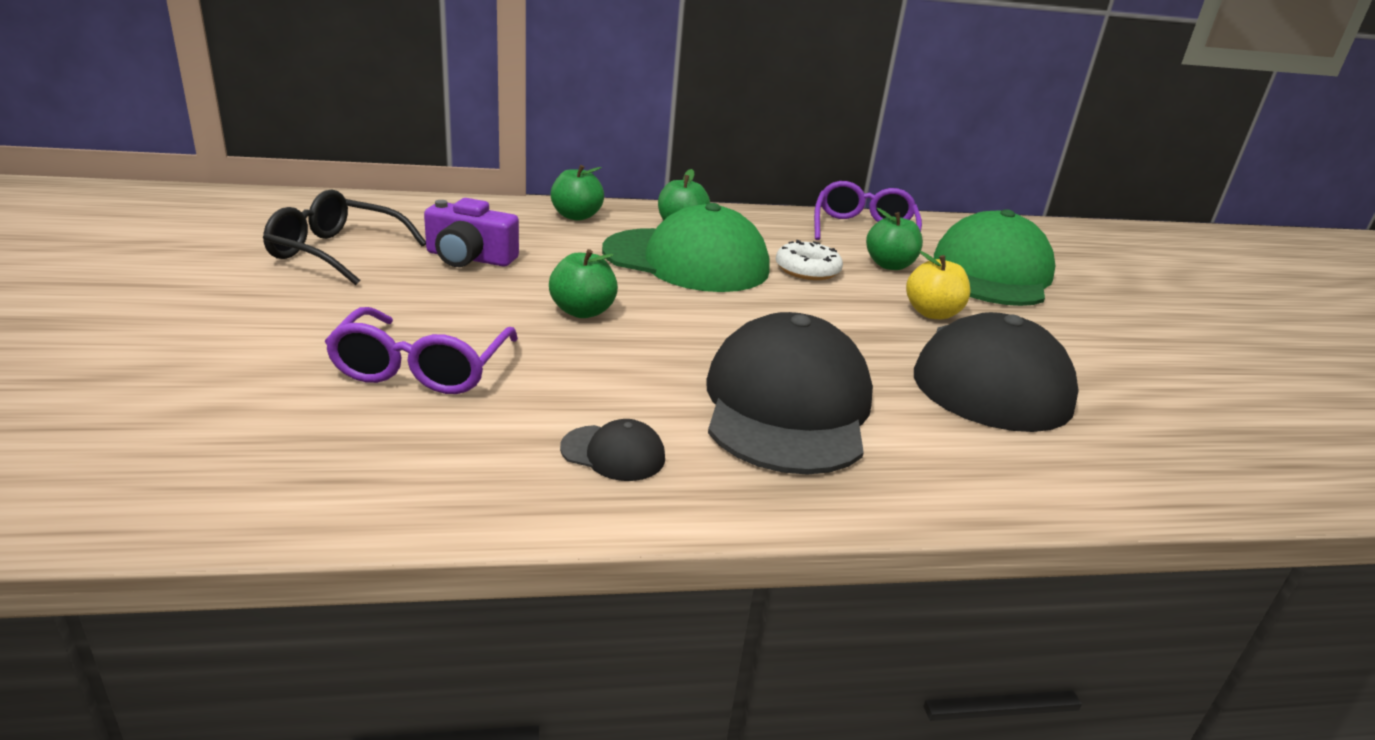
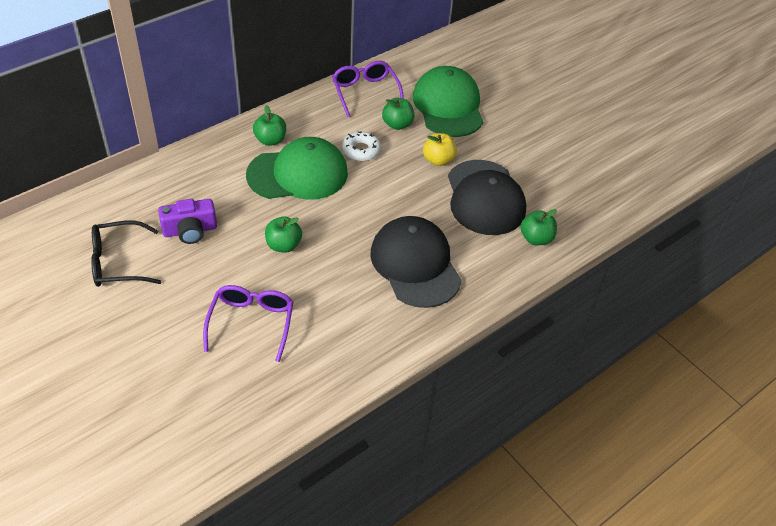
camera: 30 degrees left, 20 degrees up
(422, 368) = (251, 323): purple glasses -> purple glasses turned 150 degrees counterclockwise
(576, 216) = (207, 159): green apple -> green apple (536, 238)
(613, 453) = (370, 329): black cap -> none

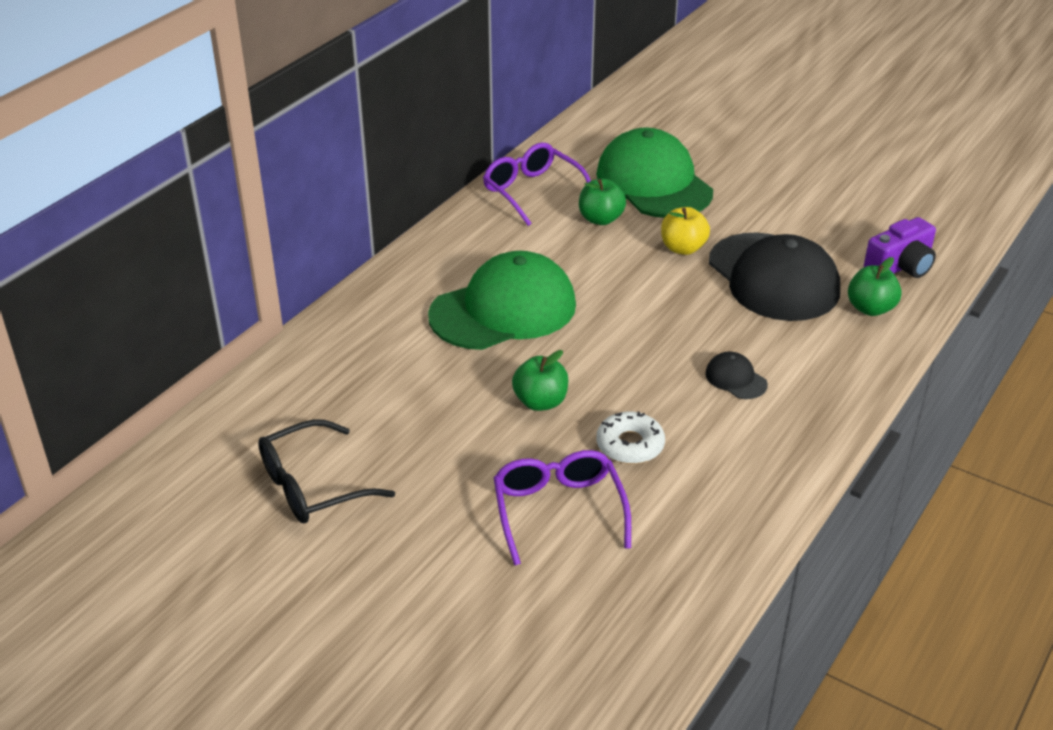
camera: 15 degrees left, 10 degrees down
(190, 230) = (394, 418): purple camera -> purple camera (900, 266)
(270, 140) = (438, 278): green apple -> none
(361, 150) = (572, 261): white donut -> white donut (630, 445)
(415, 264) = (735, 379): black cap -> black cap, size x0.41

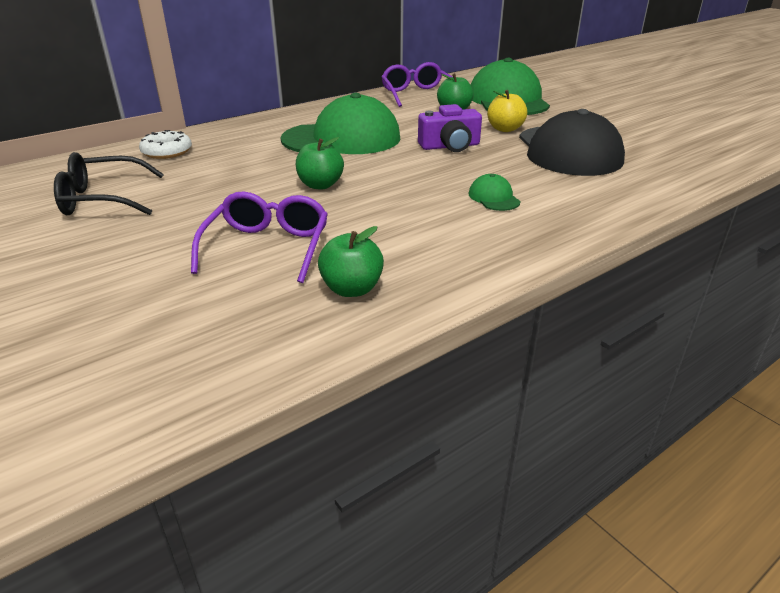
camera: 20 degrees right, 5 degrees down
(630, 445) = (368, 219): white donut -> white donut (167, 152)
(735, 379) = (493, 197): black cap -> green cap
(870, 308) = (645, 177): green apple -> green apple (352, 289)
(900, 266) = (687, 159): purple camera -> purple camera (450, 146)

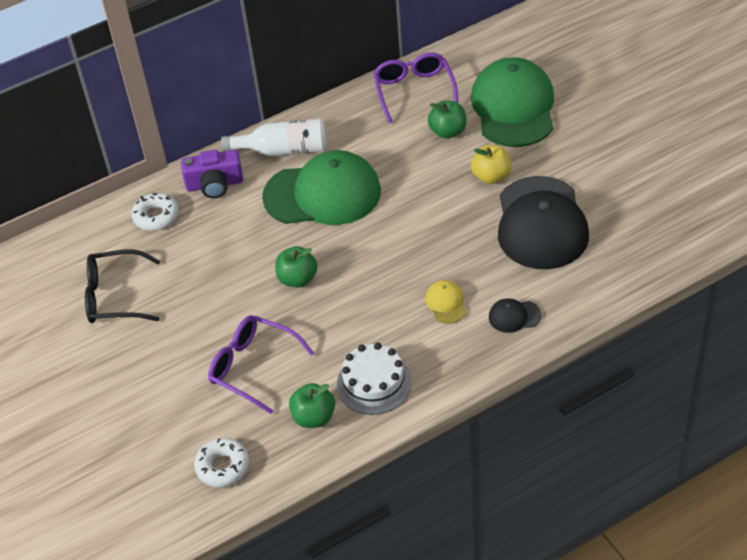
camera: 10 degrees right, 15 degrees up
(215, 344) = (223, 466): none -> white donut
(267, 247) = (253, 367): purple glasses -> purple glasses turned 75 degrees counterclockwise
(300, 119) = (283, 150): none -> white bottle
(427, 257) = (374, 383): none -> white cake
(450, 146) = (427, 211): purple camera -> purple camera (215, 184)
(493, 197) = (446, 303): green cap -> yellow cap
(576, 205) = (514, 316): none -> black cap

